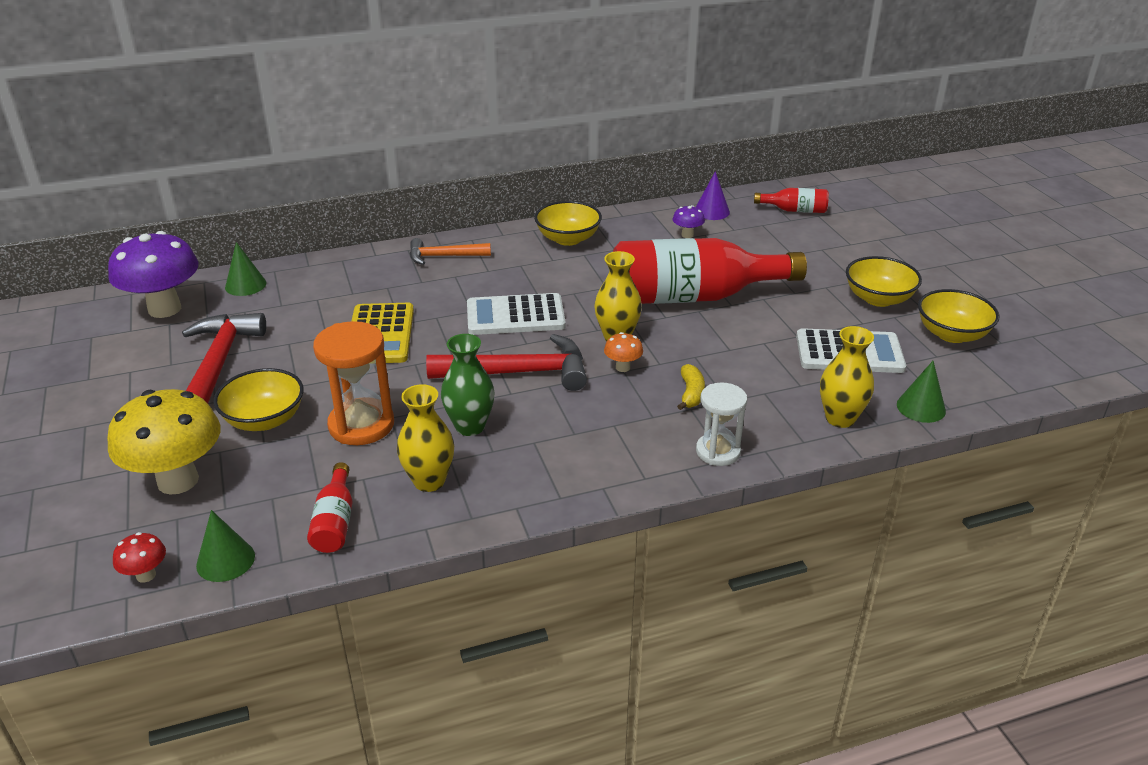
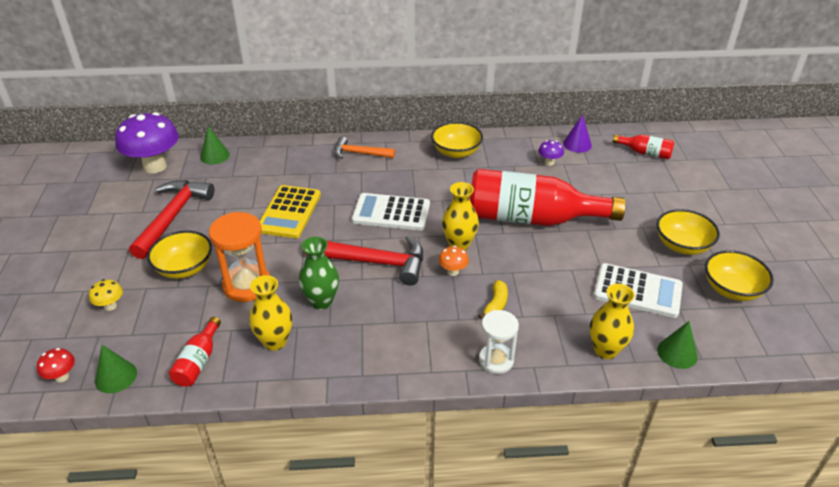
camera: 15 degrees right, 5 degrees up
(178, 480) = (110, 306): yellow mushroom -> yellow mushroom, size x0.43

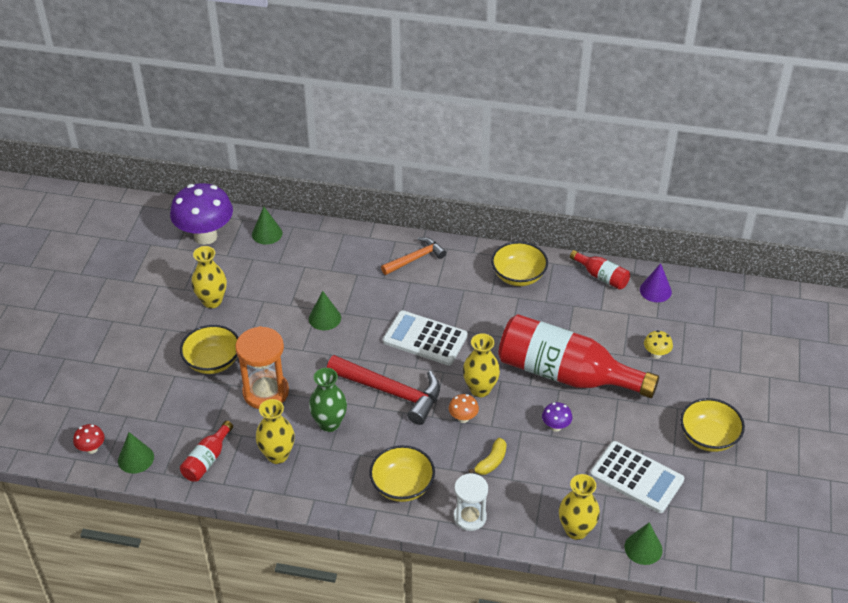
camera: 15 degrees right, 5 degrees up
(110, 306) = (141, 388): yellow mushroom -> yellow mushroom (656, 354)
(173, 217) = (212, 301): red hammer -> yellow vase
(289, 212) = (324, 318): yellow calculator -> green cone
(359, 153) = (415, 258): orange hammer -> orange hammer turned 120 degrees clockwise
(549, 162) = (614, 309): purple mushroom -> purple mushroom (556, 426)
(645, 153) = (726, 316): red bottle -> red bottle (601, 276)
(732, 289) = (733, 496): yellow bowl -> yellow bowl (402, 486)

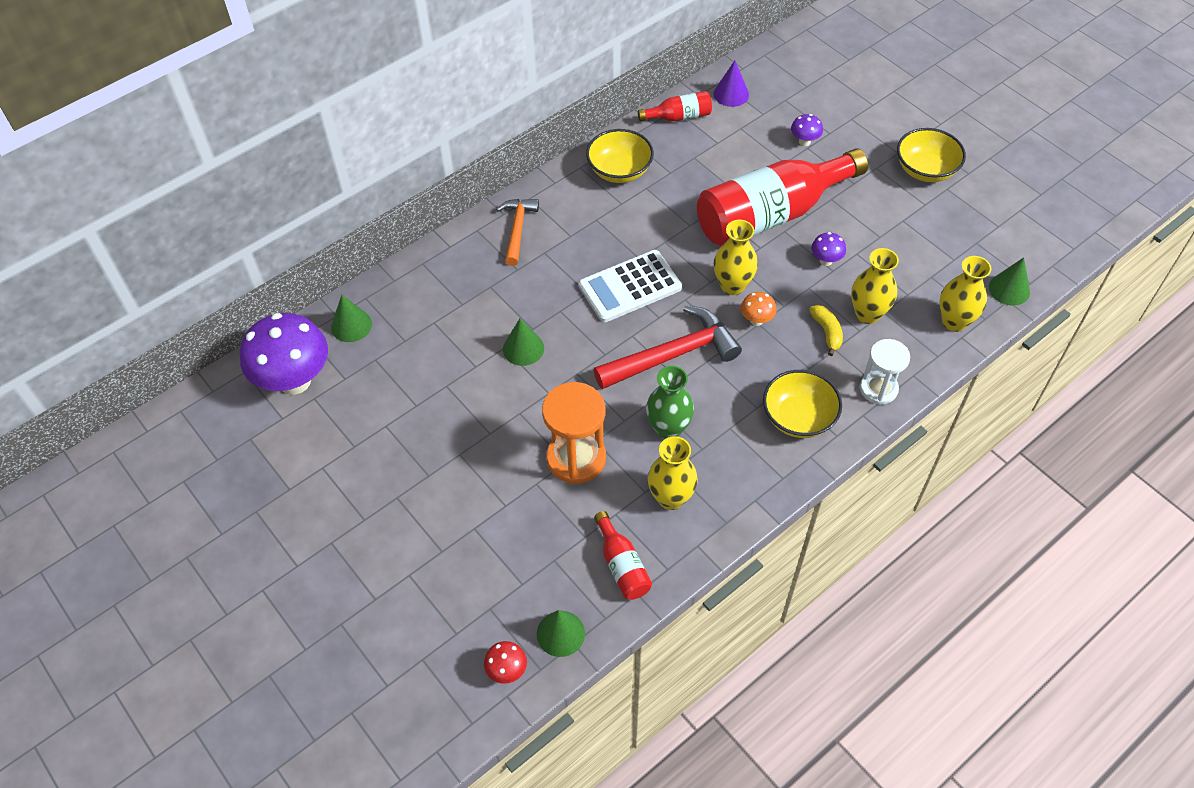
camera: 50 degrees left, 10 degrees up
(212, 301) = (399, 431): yellow vase -> yellow vase (867, 314)
(212, 361) = (488, 481): yellow bowl -> none
(636, 477) = (929, 243): white calculator -> none
(656, 354) = (804, 142): yellow mushroom -> purple mushroom

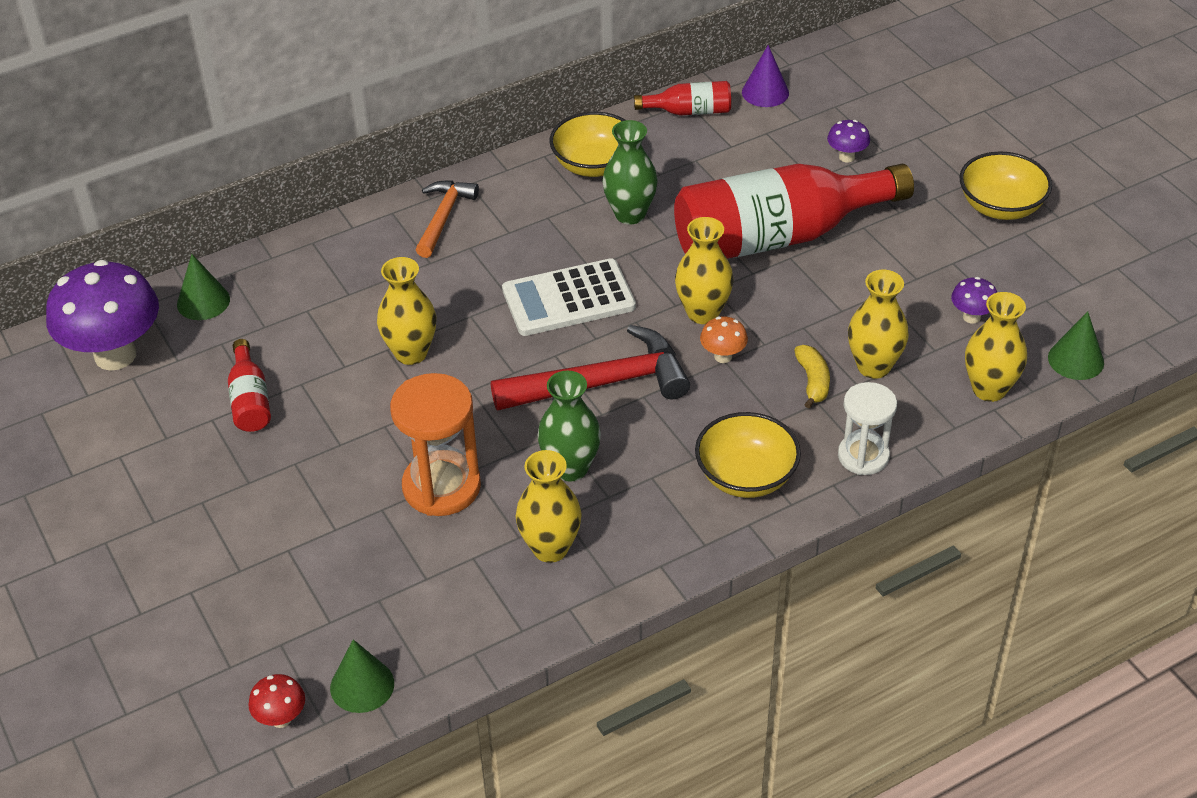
camera: 10 degrees right, 10 degrees down
(523, 348) = (411, 353): green cone -> yellow vase
(622, 565) = (464, 618): red bottle -> red bottle (250, 400)
(657, 209) = (630, 214): none -> green vase
(826, 261) = (835, 298): purple mushroom -> purple mushroom (971, 317)

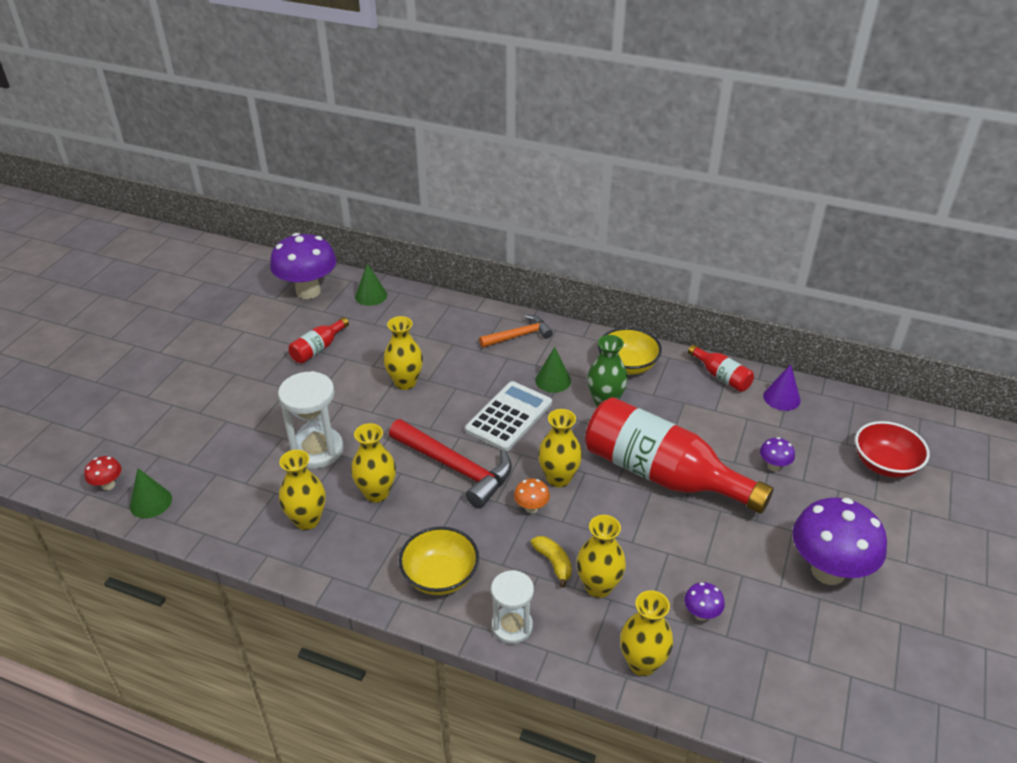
camera: 50 degrees right, 5 degrees down
(441, 487) = (317, 450): orange hourglass -> white hourglass
(568, 299) = (509, 416): white calculator -> white calculator turned 90 degrees clockwise
(570, 468) = (376, 493): green vase -> yellow vase
(813, 381) = (553, 563): yellow banana -> yellow banana turned 75 degrees counterclockwise
(918, 88) = (884, 464): none -> red bowl
(1000, 207) = (828, 571): yellow bowl -> purple mushroom
(1076, 360) = (726, 701): green cone -> green cone (553, 380)

